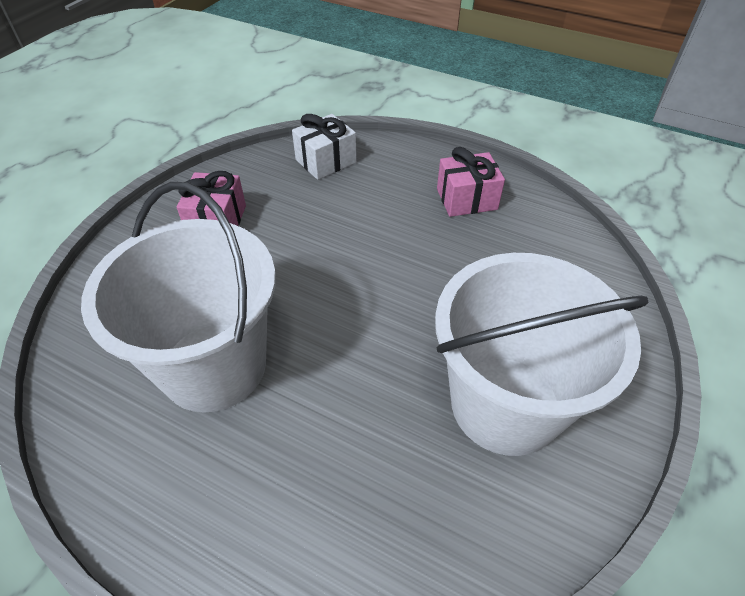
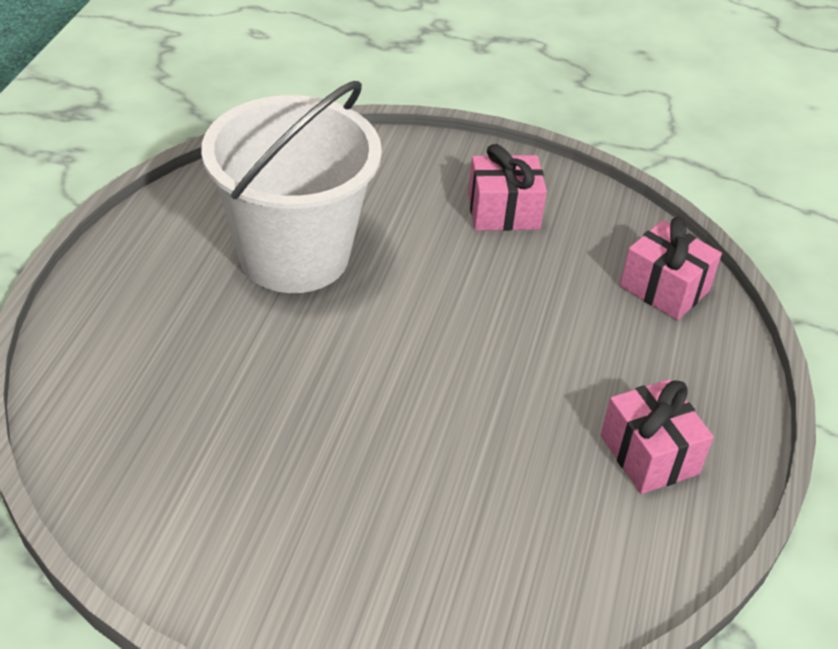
camera: 75 degrees right, 5 degrees down
(326, 161) = (664, 288): white gift -> pink gift
(505, 404) = (286, 506): white bucket -> none

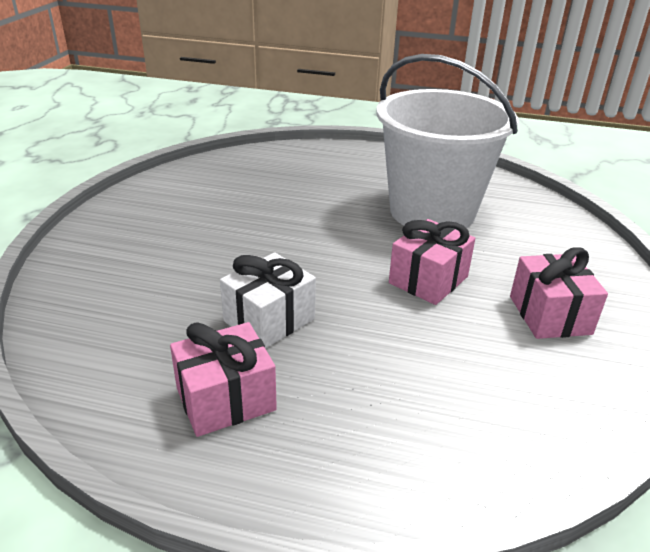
camera: 90 degrees right, 10 degrees down
(525, 420) = (269, 320): none -> white gift
(664, 288) = (484, 436): pink gift -> pink gift (428, 280)

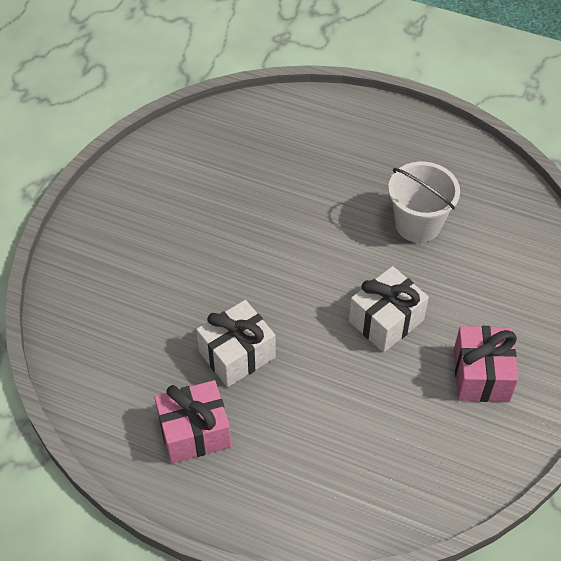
camera: 10 degrees right, 20 degrees up
(428, 280) = (386, 321): pink gift -> white gift
(432, 212) = (418, 224): white bucket -> white bucket, size x0.54

